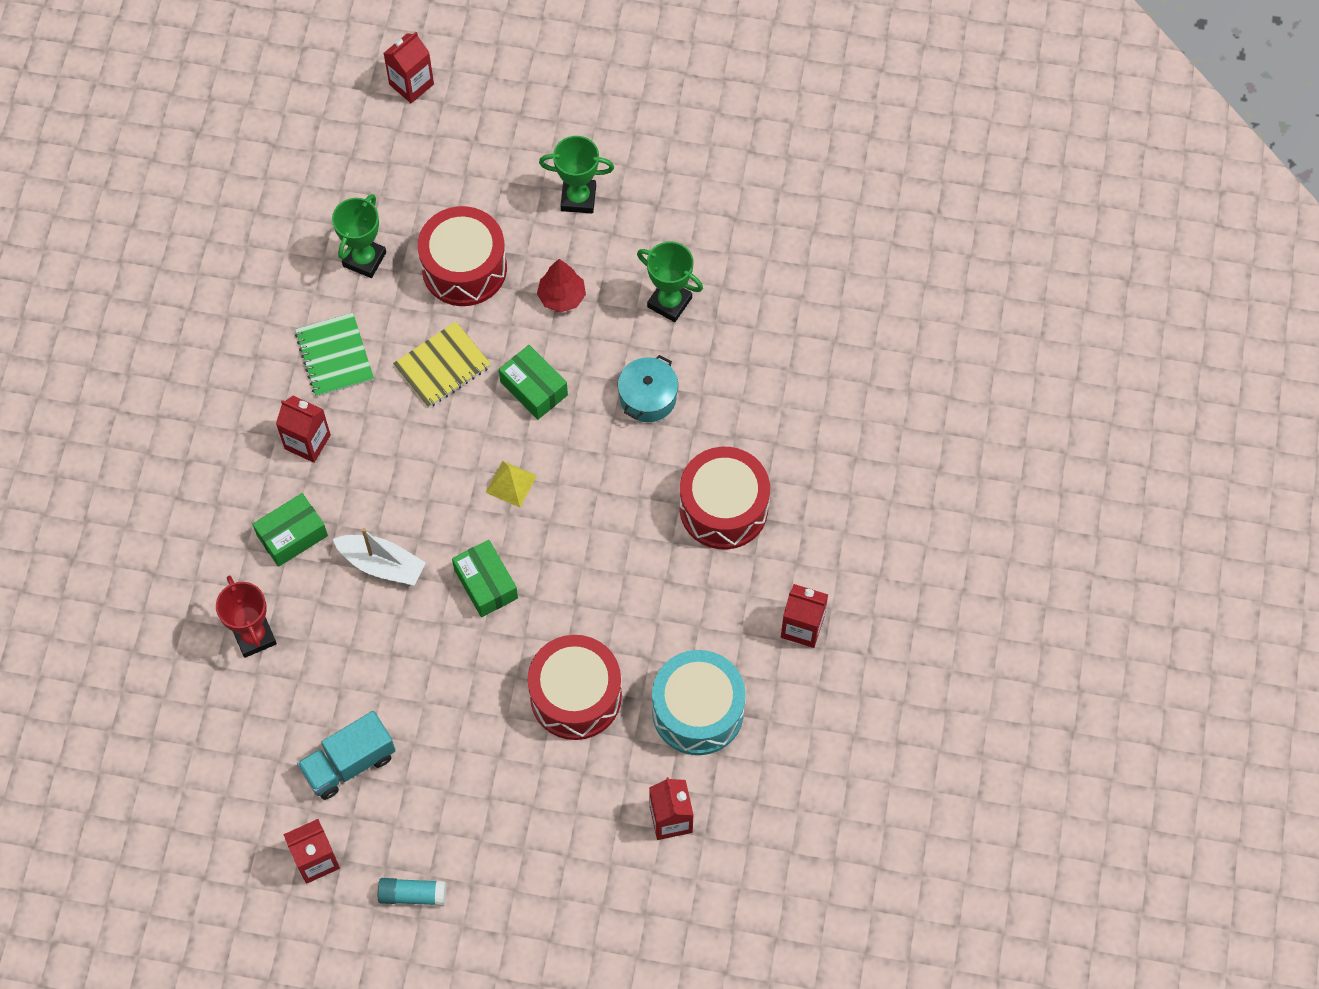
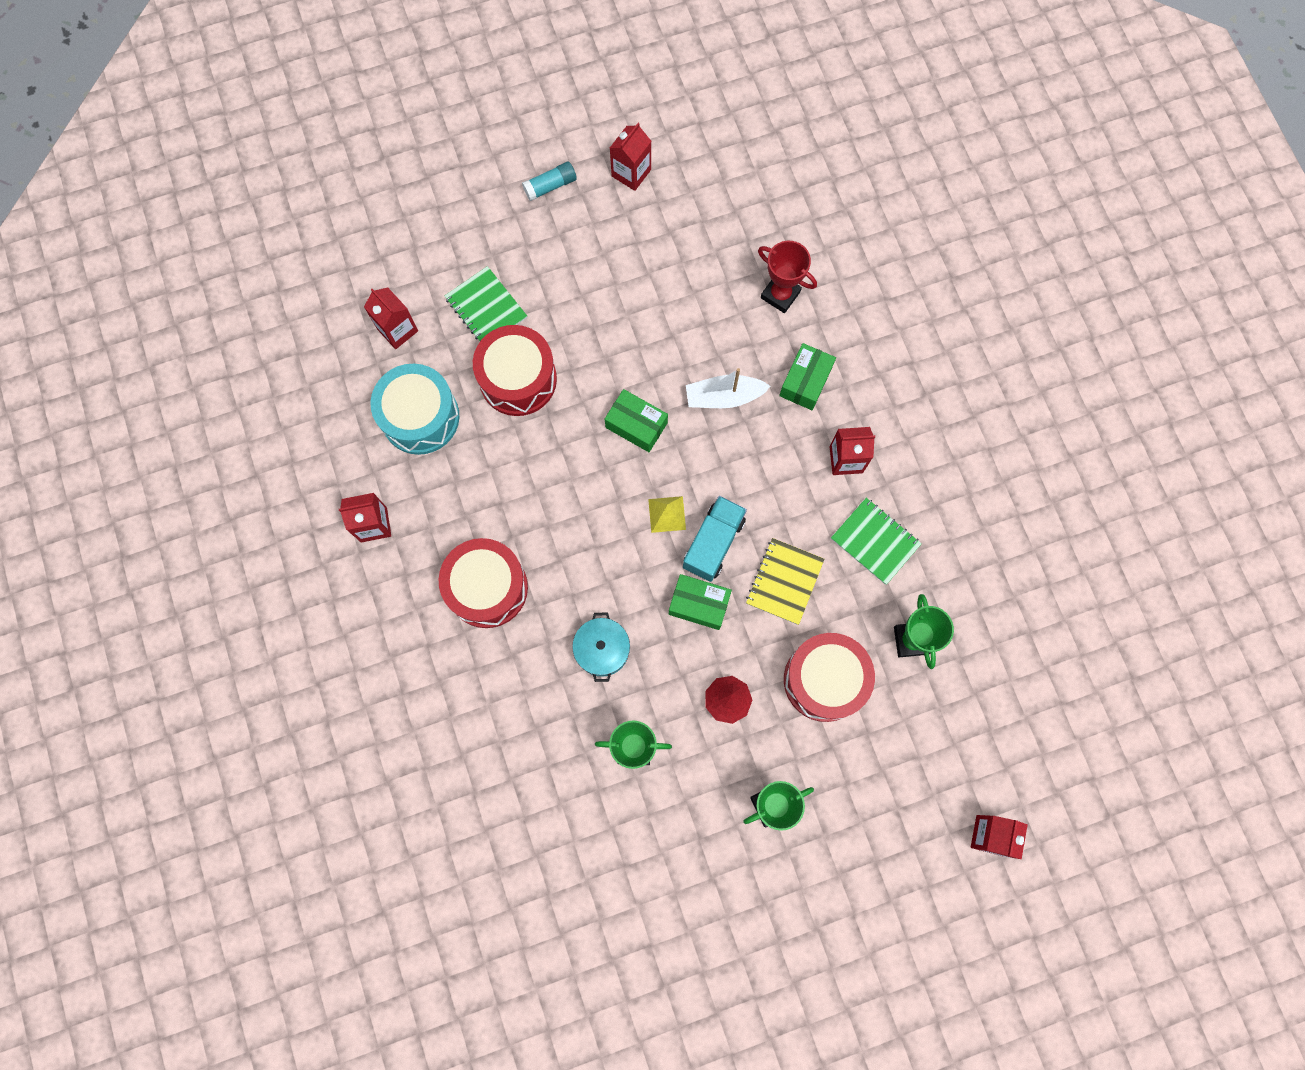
camera: 150 degrees right, 10 degrees up
(349, 763) = (651, 246): turquoise truck -> turquoise truck (713, 543)
(564, 791) = (486, 308): none -> green notebook

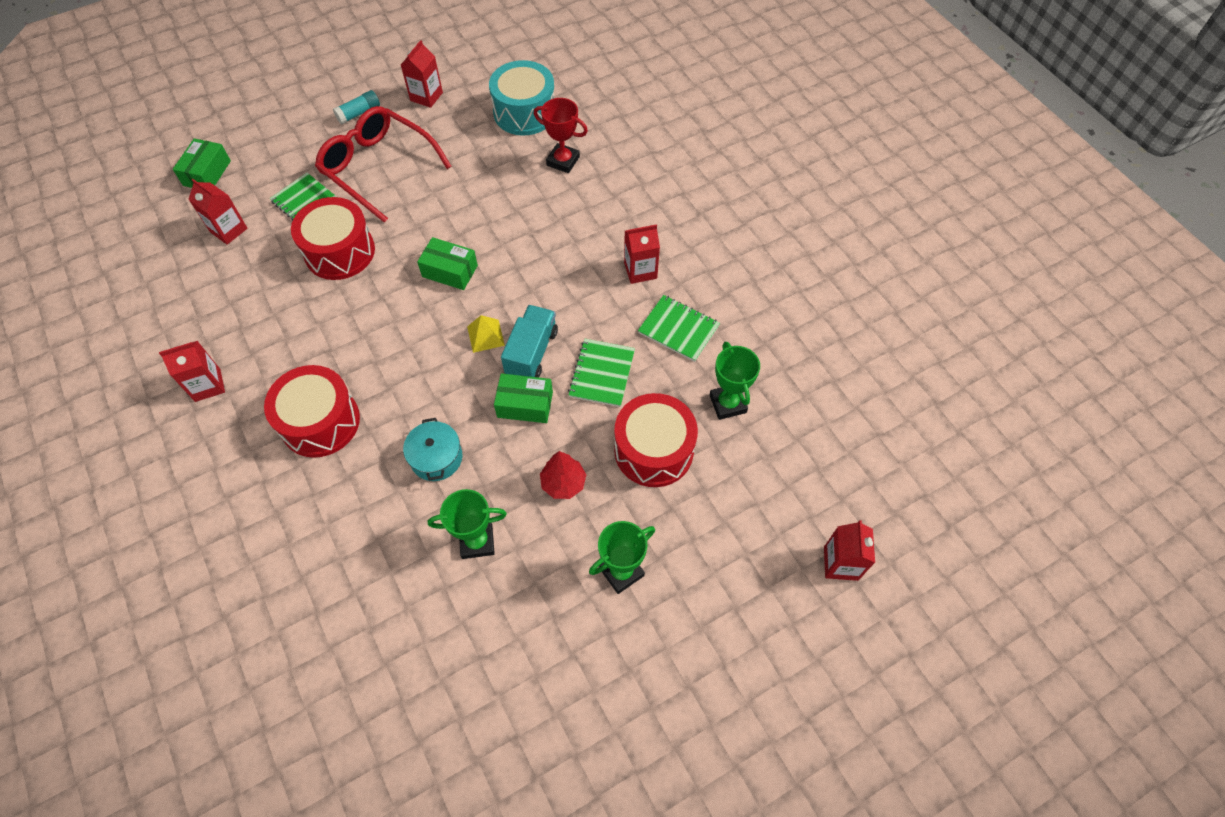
camera: 10 degrees left, 15 degrees down
(420, 417) = (251, 292): turquoise drum -> turquoise drum (524, 112)
(567, 270) = (378, 168): none -> red glasses
(724, 397) = (525, 239): white boat -> none
(784, 582) = (602, 374): yellow notebook -> green notebook
(805, 381) = (595, 218): green box -> green box (207, 173)

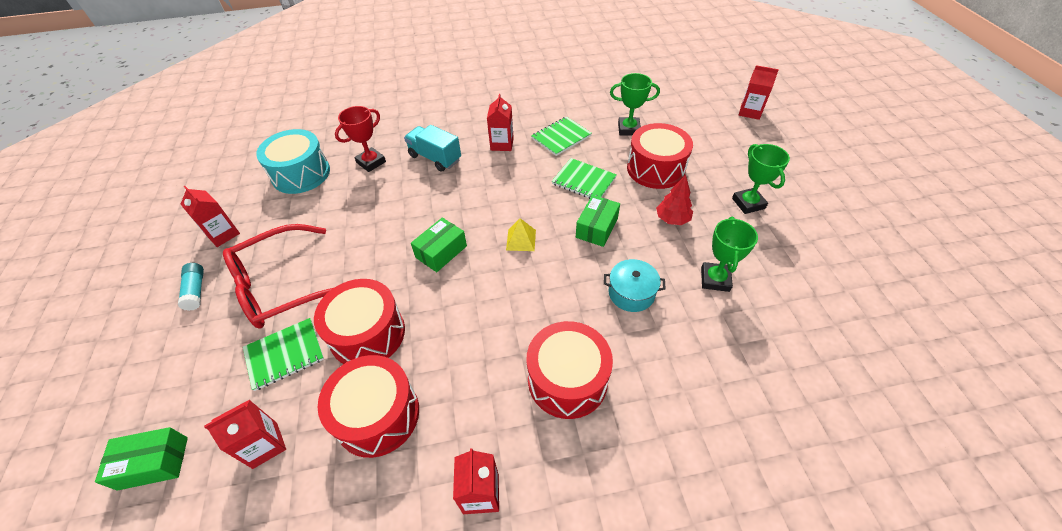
camera: 70 degrees left, 10 degrees down
(207, 173) = (153, 463): green box -> green box turned 45 degrees counterclockwise
(263, 291) = (377, 415): none -> red drum
(531, 352) = (549, 215): turquoise truck -> turquoise truck (435, 158)

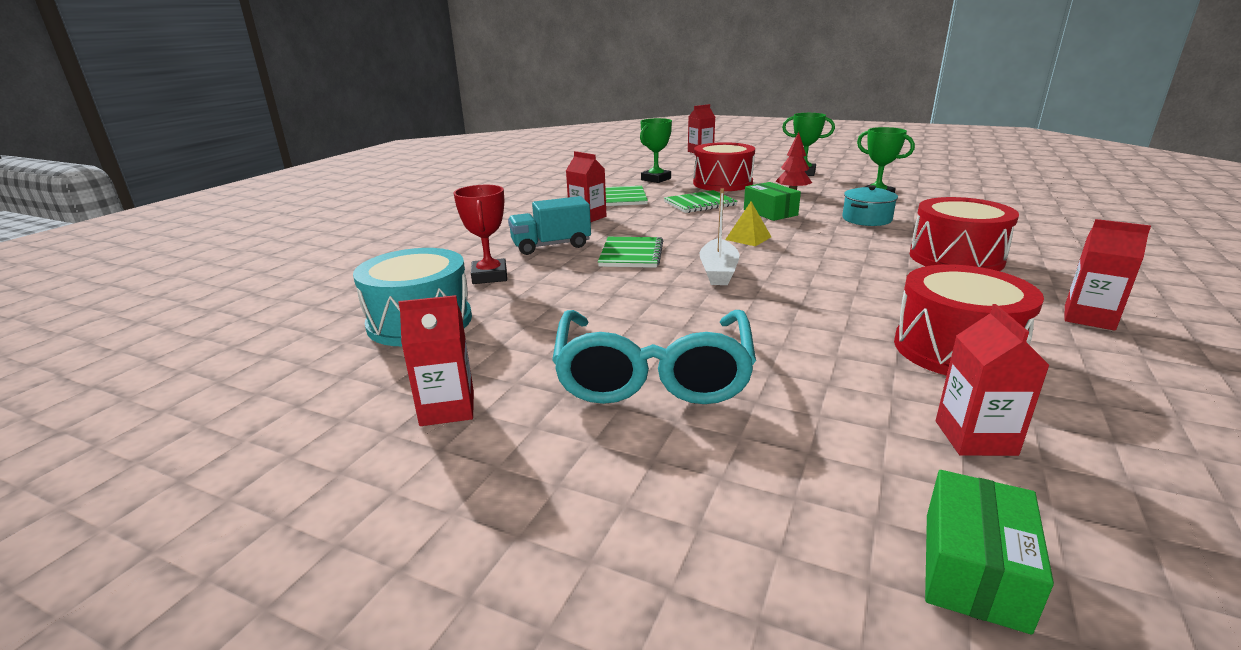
camera: 55 degrees left, 25 degrees down
(196, 291) = (560, 458): turquoise glue stick -> none
(283, 285) = (653, 373): red glasses -> turquoise glasses
(284, 354) = (802, 394): green notebook -> green notebook (631, 254)
(367, 334) = (814, 332): red drum -> none
(441, 252) = (718, 271): green box -> white boat

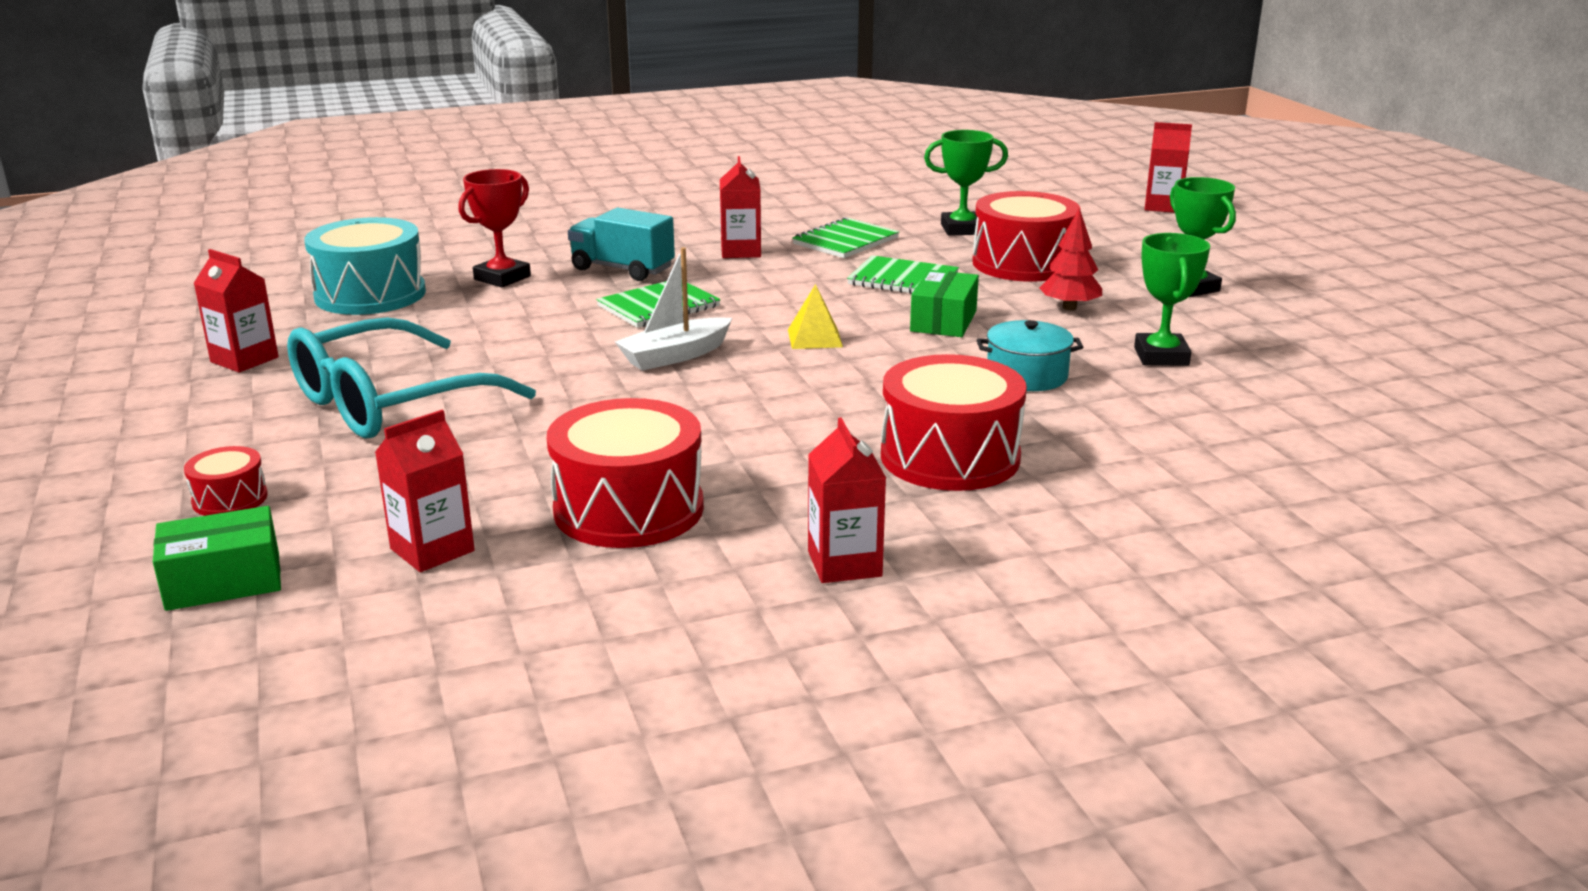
camera: 45 degrees right, 0 degrees up
(770, 508) = (230, 499): none -> red drum

